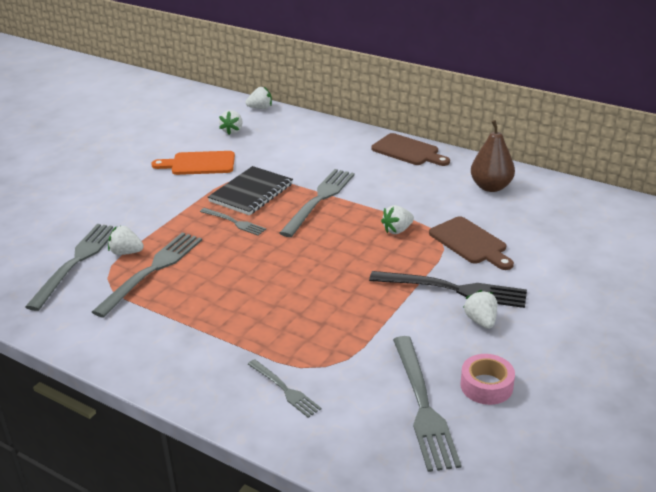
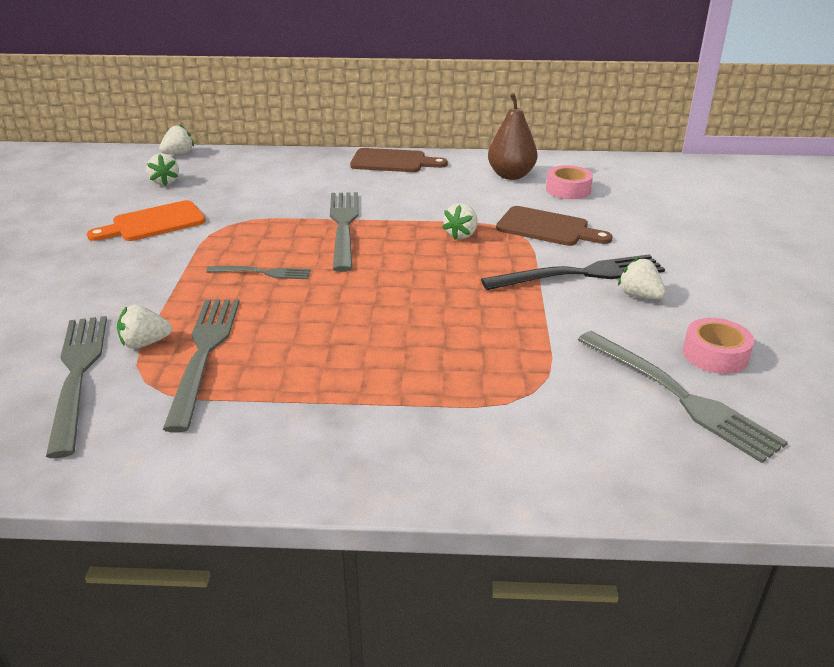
camera: 30 degrees left, 0 degrees up
(251, 193) = (253, 238): black notebook -> none
(285, 389) = (515, 434): grey fork -> none
(525, 212) = (568, 189): none -> pink tape

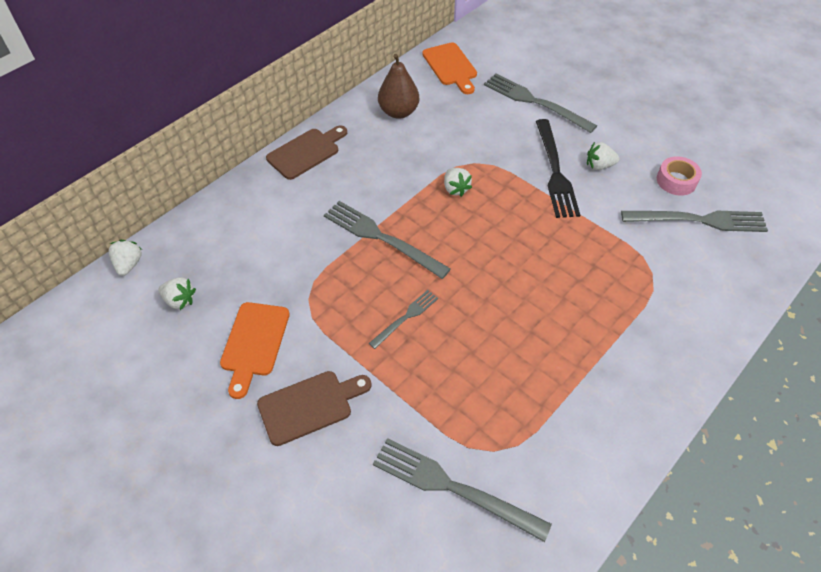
camera: 50 degrees left, 20 degrees up
(145, 343) = (443, 430): white strawberry -> none
(204, 354) = (486, 402): grey fork -> grey fork (534, 102)
(547, 228) = (488, 146): brown cutting board -> brown cutting board (310, 406)
(568, 189) = (448, 102): pink tape -> none
(580, 274) = (555, 171): black fork -> black fork turned 150 degrees clockwise
(617, 173) = (451, 66): none -> orange cutting board

